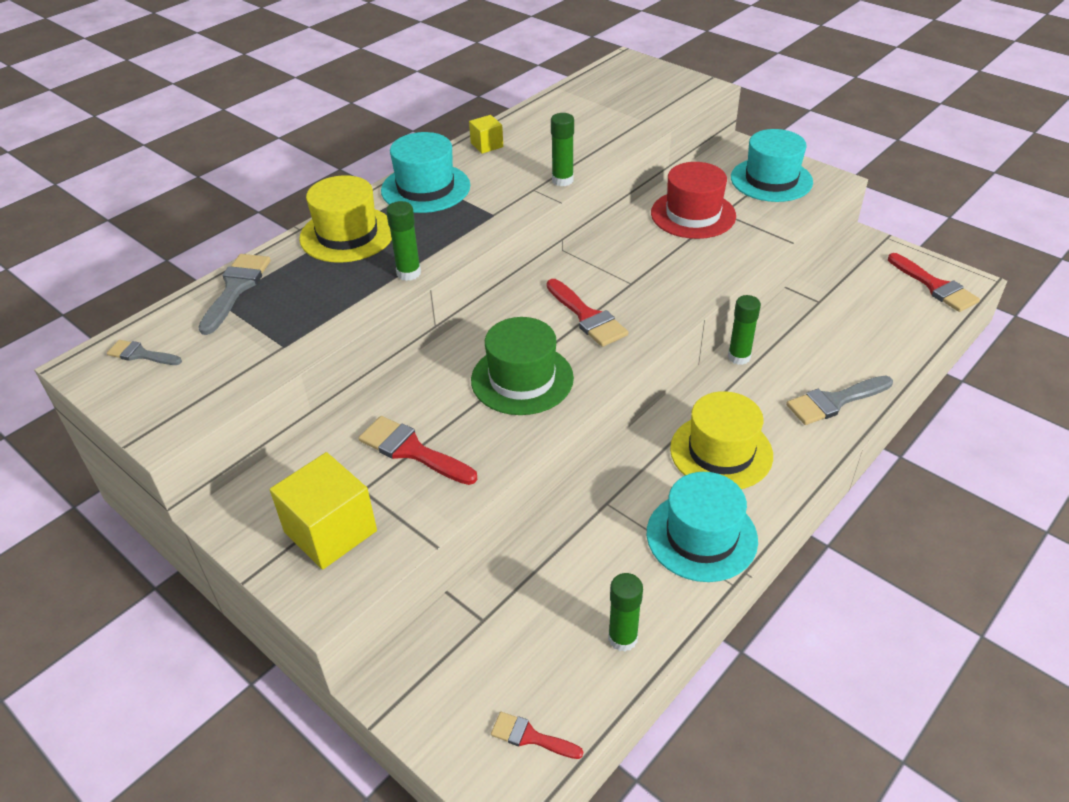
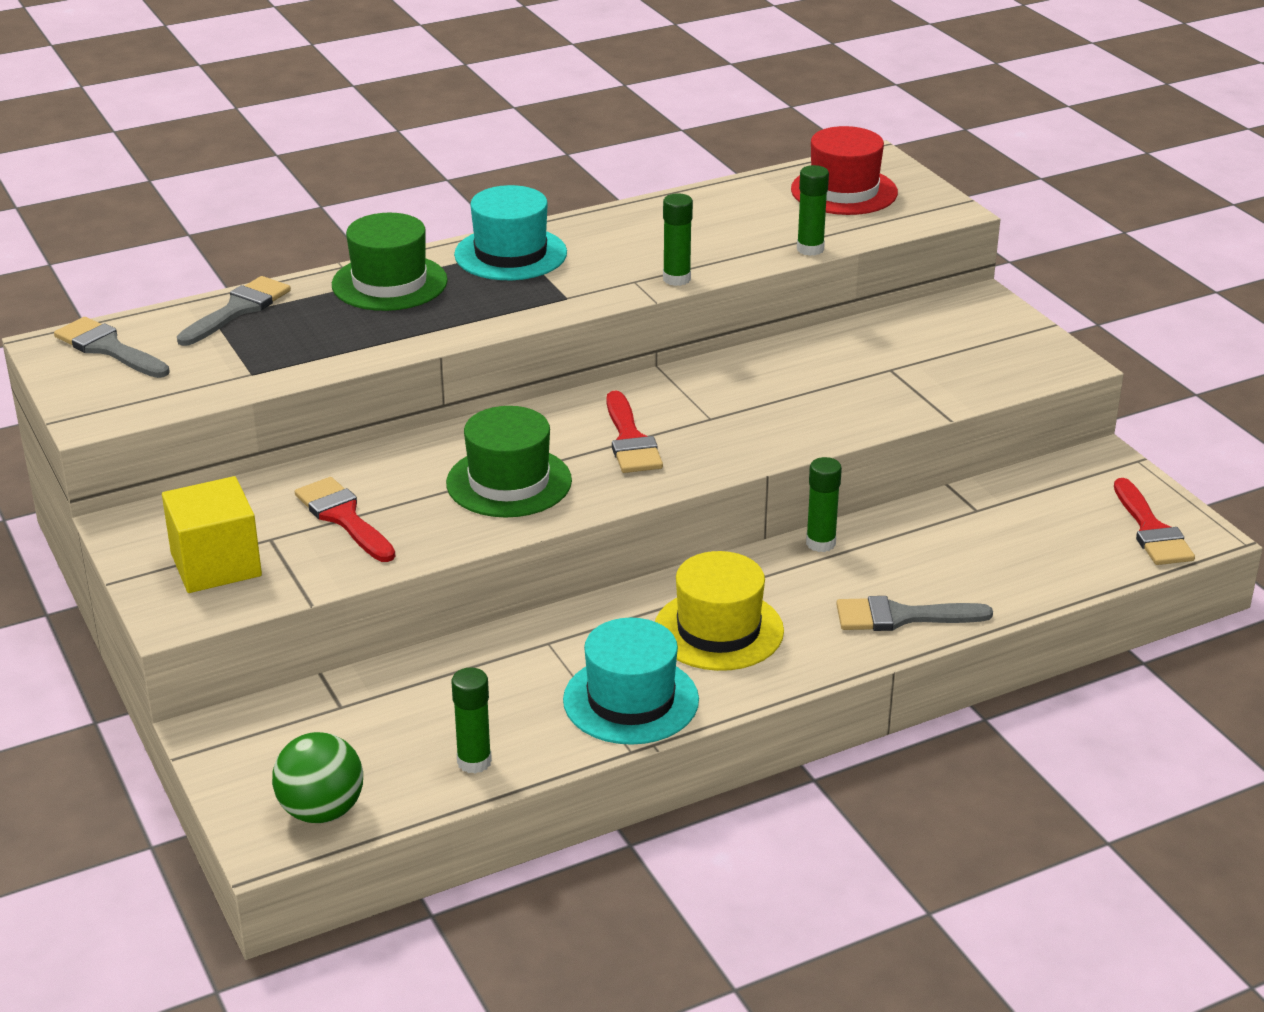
camera: 20 degrees right, 10 degrees down
(140, 354) = (108, 348): grey brush -> grey brush, size x1.68
(347, 234) = (389, 283): yellow hat -> green hat
(408, 273) = (428, 335): green glue stick -> green glue stick (810, 249)
(487, 145) = (617, 222): yellow cube -> none
(530, 737) = (321, 811): red brush -> green ball
(693, 214) = (850, 363): red hat -> red hat (844, 191)
(771, 180) = (988, 346): turquoise hat -> none

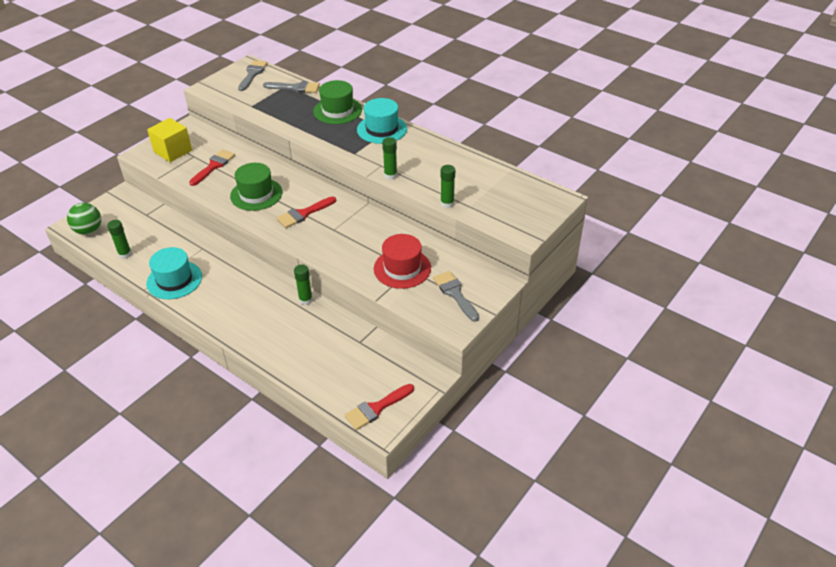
camera: 65 degrees right, 10 degrees up
(718, 630) = (229, 289): yellow hat -> none
(844, 191) = (516, 198): red hat -> red hat (402, 268)
(901, 617) = (262, 339): grey brush -> grey brush (455, 294)

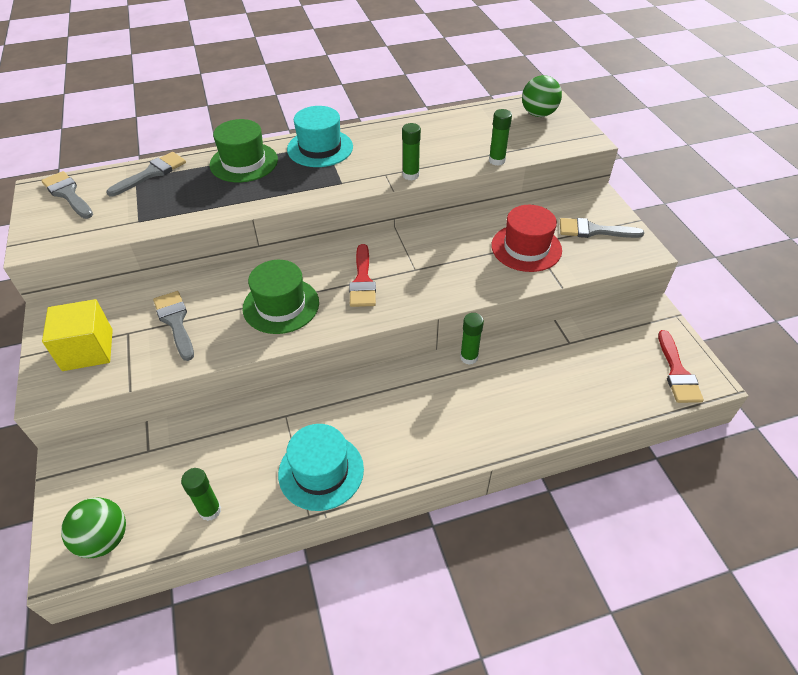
camera: 55 degrees left, 5 degrees up
(214, 166) = (175, 322): red brush -> grey brush
(532, 200) = (538, 114): none -> green ball

